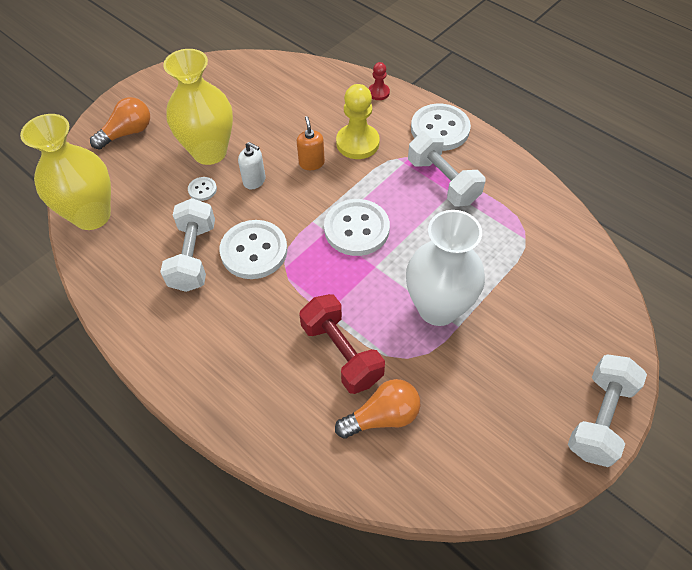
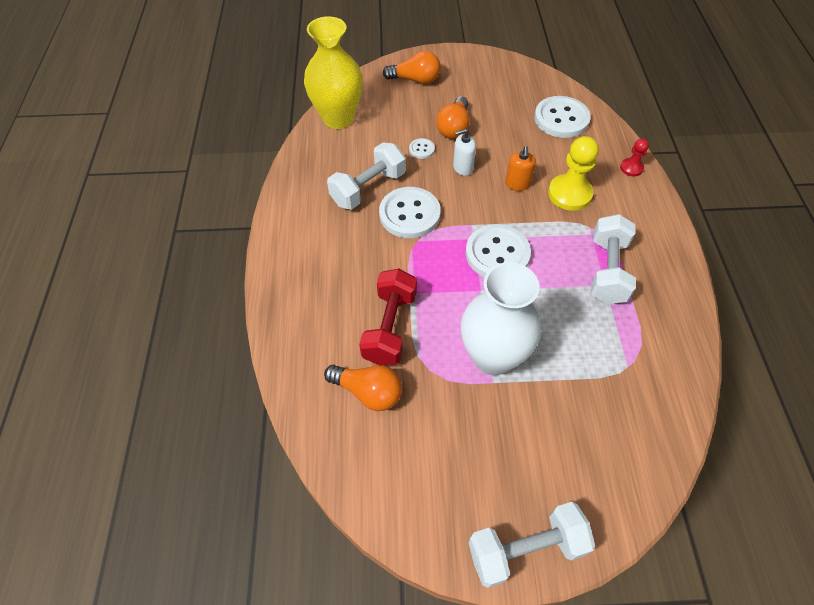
camera: 45 degrees right, 0 degrees up
(209, 152) = (454, 127): yellow vase -> orange light bulb
(254, 180) = (463, 167): white soap dispenser -> white soap dispenser turned 90 degrees clockwise
(311, 163) = (517, 184): orange soap dispenser -> orange soap dispenser turned 150 degrees clockwise
(440, 129) = (652, 230): white button -> white button (561, 119)

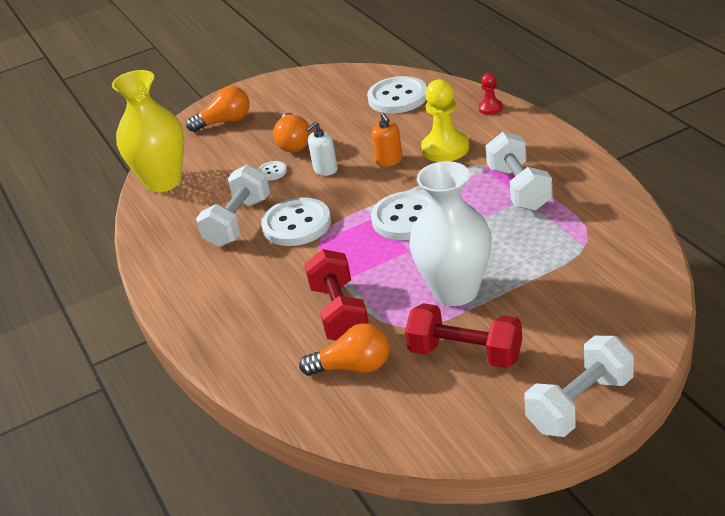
camera: 20 degrees left, 20 degrees down
(462, 431) = (465, 354): none -> red dumbbell

